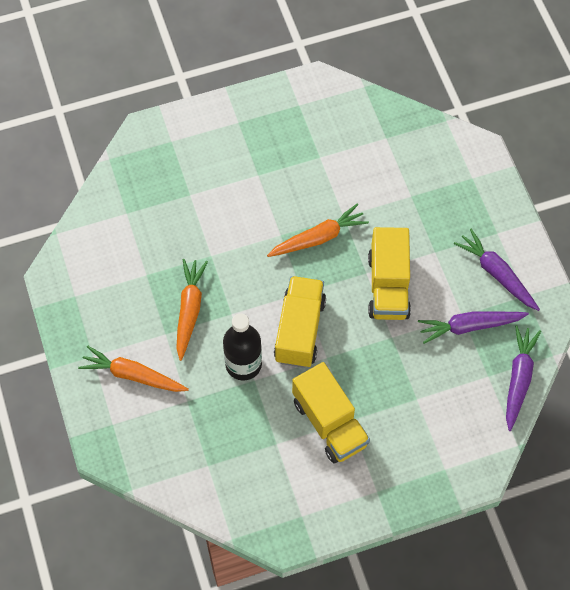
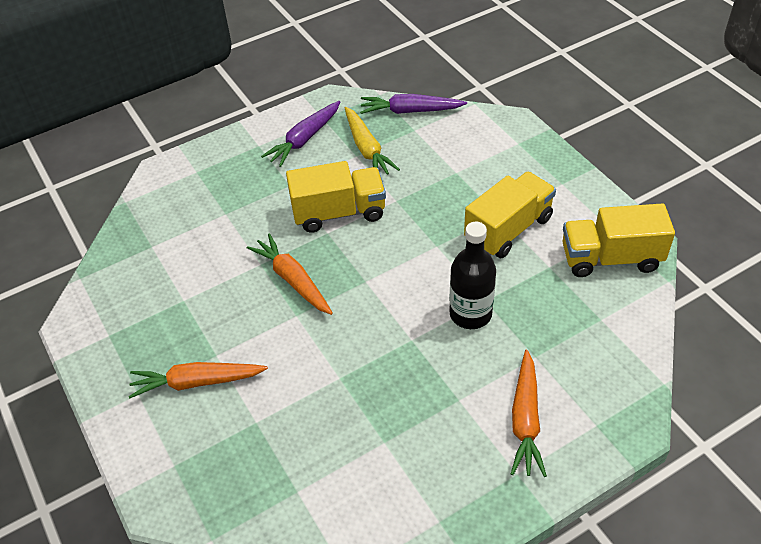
camera: 100 degrees left, 15 degrees down
(189, 310) = (419, 382): orange carrot -> orange carrot (197, 382)
(299, 330) = (412, 274): yellow truck -> yellow truck (610, 258)
(469, 326) = (367, 149): purple carrot -> yellow carrot

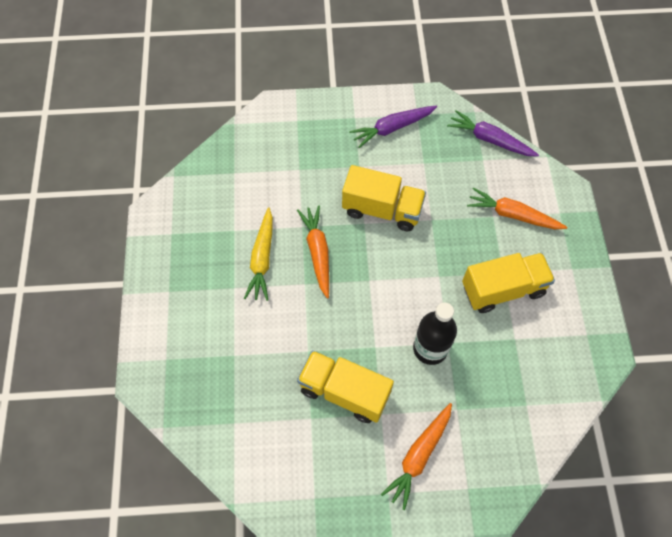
camera: 25 degrees right, 15 degrees up
(197, 382) = (211, 303): orange carrot -> orange carrot (513, 215)
(367, 149) = (435, 160): yellow carrot -> yellow carrot (262, 259)
(610, 258) = (568, 356): yellow truck -> yellow truck (344, 392)

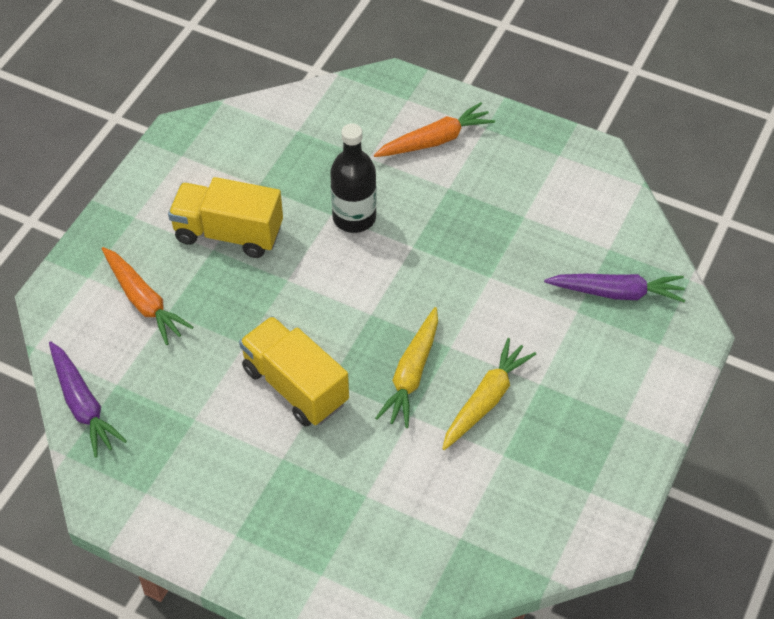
camera: 150 degrees left, 10 degrees down
(317, 252) = (411, 374): orange carrot -> yellow carrot
(344, 392) = (474, 222): yellow truck -> none
(392, 128) = (196, 489): purple carrot -> purple carrot (616, 293)

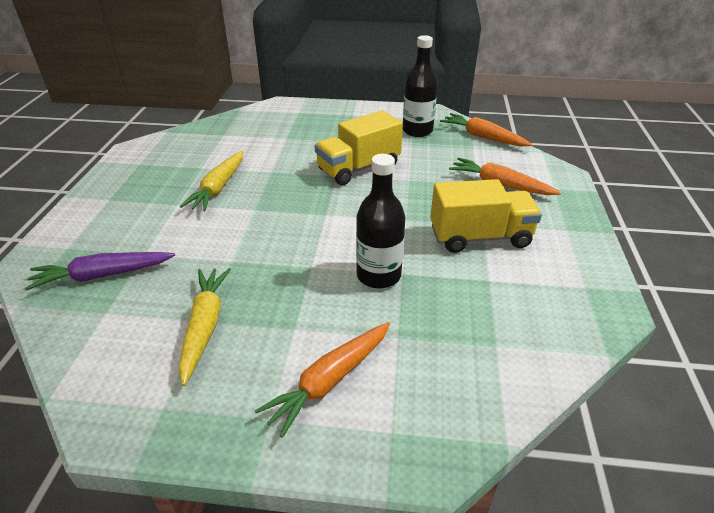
camera: 160 degrees right, 15 degrees down
(83, 405) = (483, 137): purple carrot -> orange carrot
(164, 451) = (417, 131): none -> black bottle
(295, 386) = (358, 168): yellow truck -> yellow truck turned 120 degrees clockwise
(411, 374) = (279, 189): yellow carrot -> yellow carrot (205, 326)

